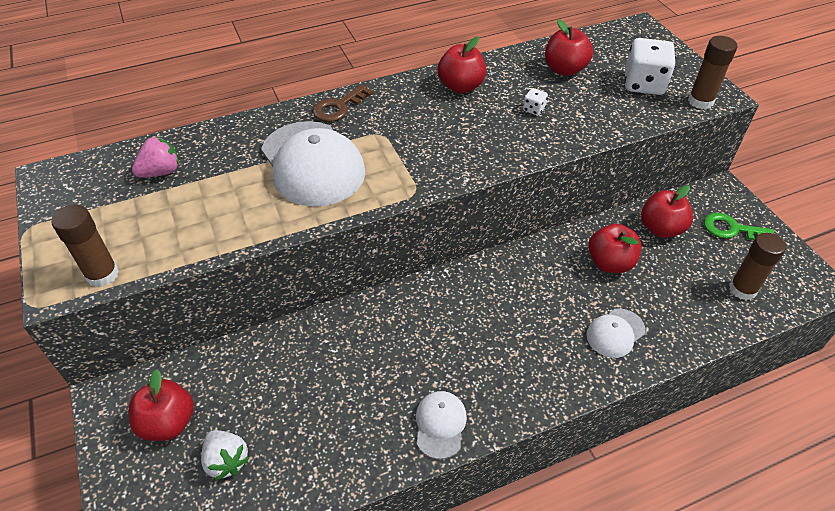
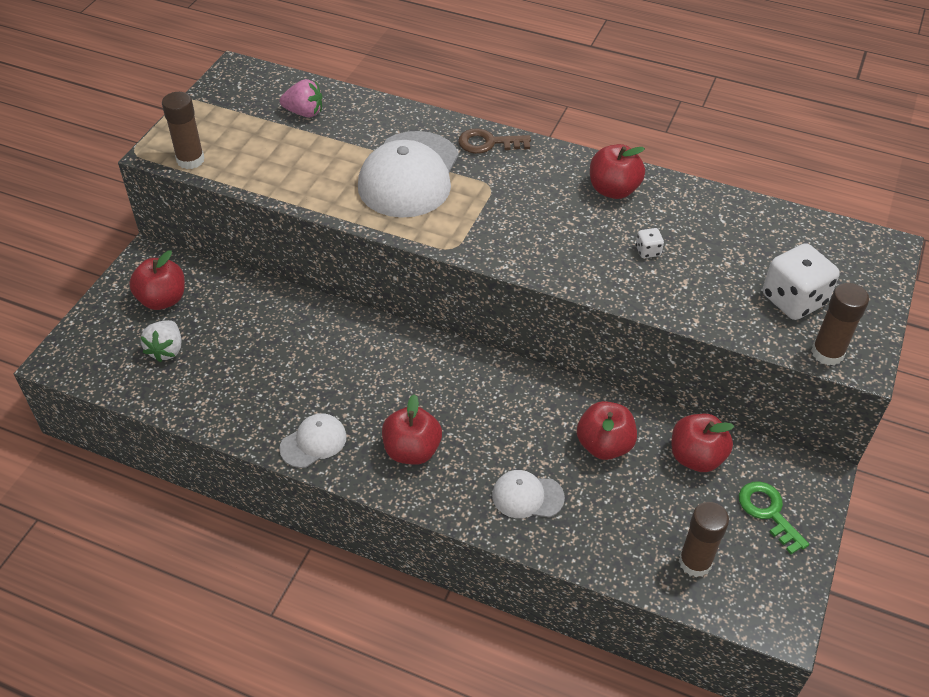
camera: 45 degrees right, 0 degrees up
(564, 69) = (735, 236): red apple -> red apple (412, 451)

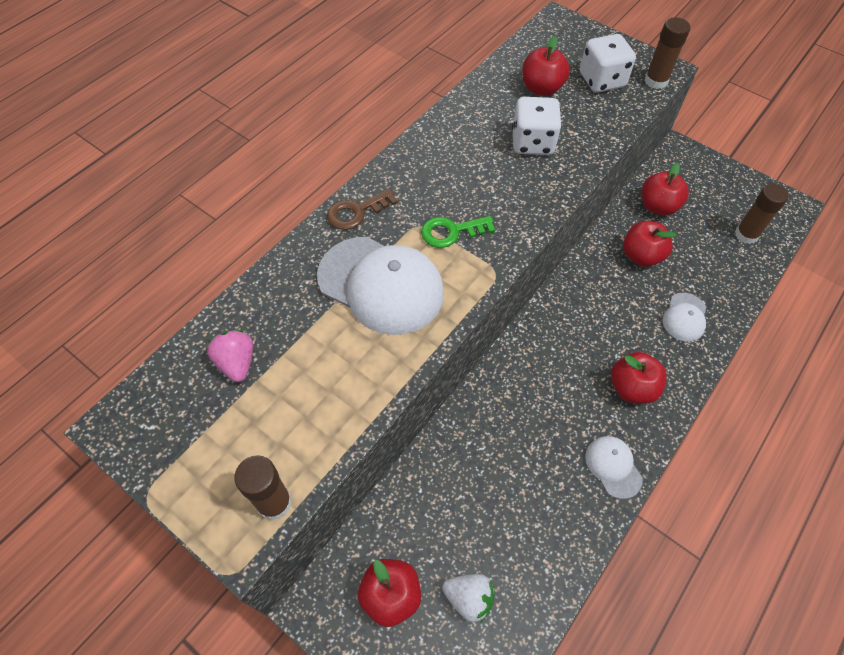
camera: 75 degrees left, 10 degrees up
(304, 112) = (237, 363): pink strawberry -> pink strawberry turned 45 degrees counterclockwise
(488, 143) = (356, 212): brown key -> brown key turned 45 degrees clockwise
(613, 190) = (452, 143): red apple -> red apple (541, 88)
(648, 251) = (532, 143): white dice -> white dice, size x2.24
(768, 512) = (707, 184): green key -> green key (451, 232)

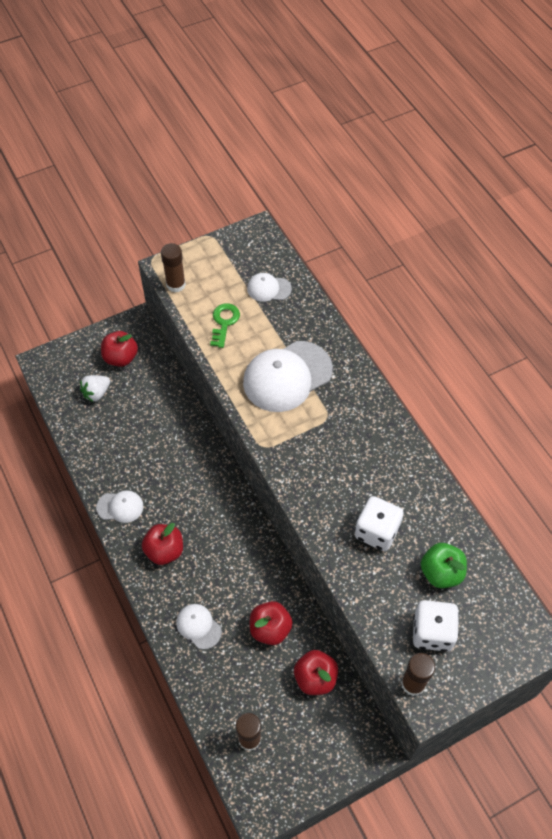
camera: 115 degrees right, 0 degrees up
(237, 363) = (268, 289): pink strawberry -> white cap
(356, 212) = (357, 383): brown key -> none
(451, 232) = (311, 434): green key -> green key (224, 322)
(541, 88) = (441, 573): red apple -> green apple

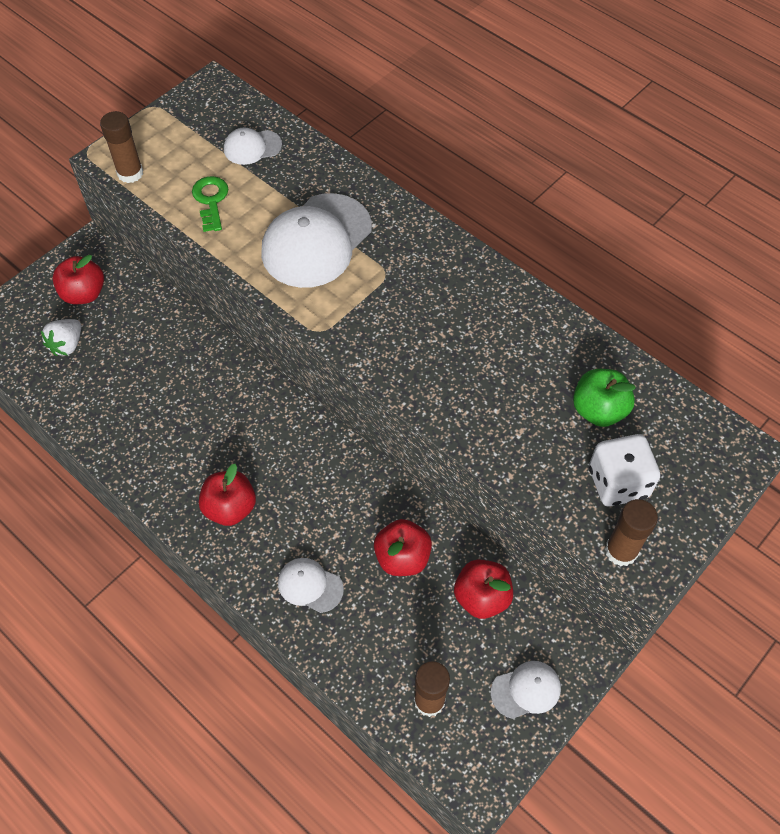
camera: 20 degrees left, 0 degrees up
(120, 507) = (151, 473): white cap -> white cap (526, 690)
(376, 531) = (501, 387): white dice -> none

